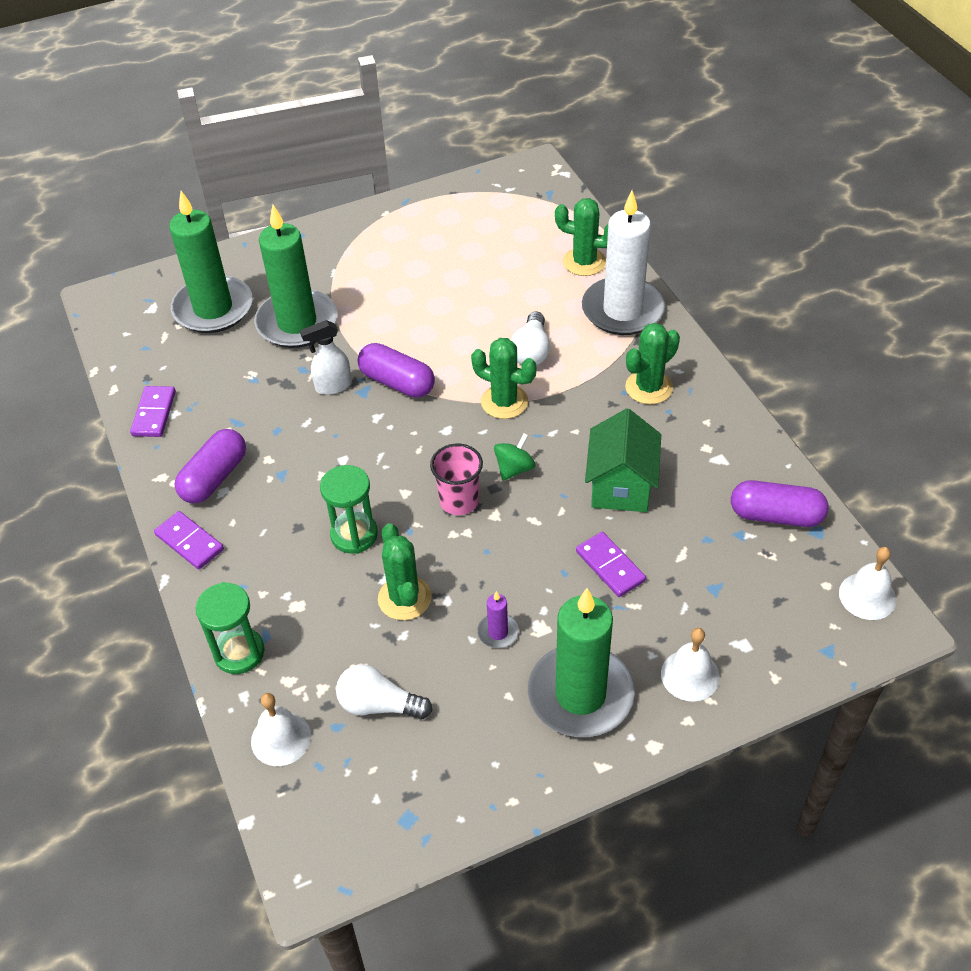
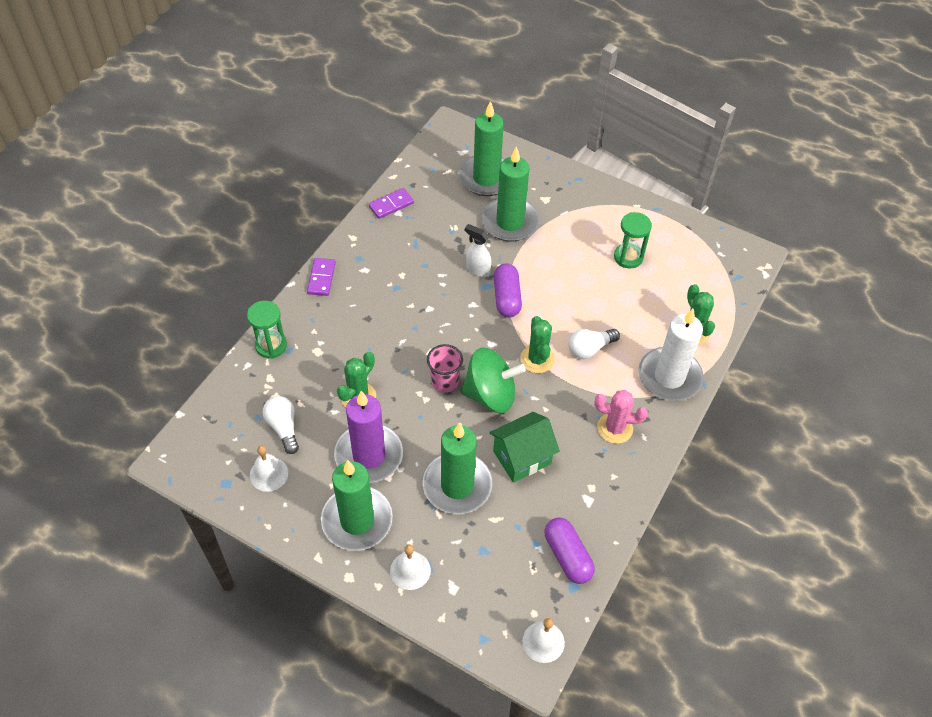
camera: 50 degrees right, 5 degrees up
(214, 477) = (370, 260): purple capsule -> none
(281, 738) = (234, 397): white bell -> white bell (269, 474)
(354, 535) = (382, 347): green hourglass -> green hourglass (628, 257)
(498, 632) = (369, 455): purple candle -> purple candle, size x2.46
(514, 468) = (490, 395): green spinning top -> green spinning top, size x2.07
(610, 566) = (457, 485): purple domino -> green candle
(648, 387) = (614, 428): green cactus -> pink cactus

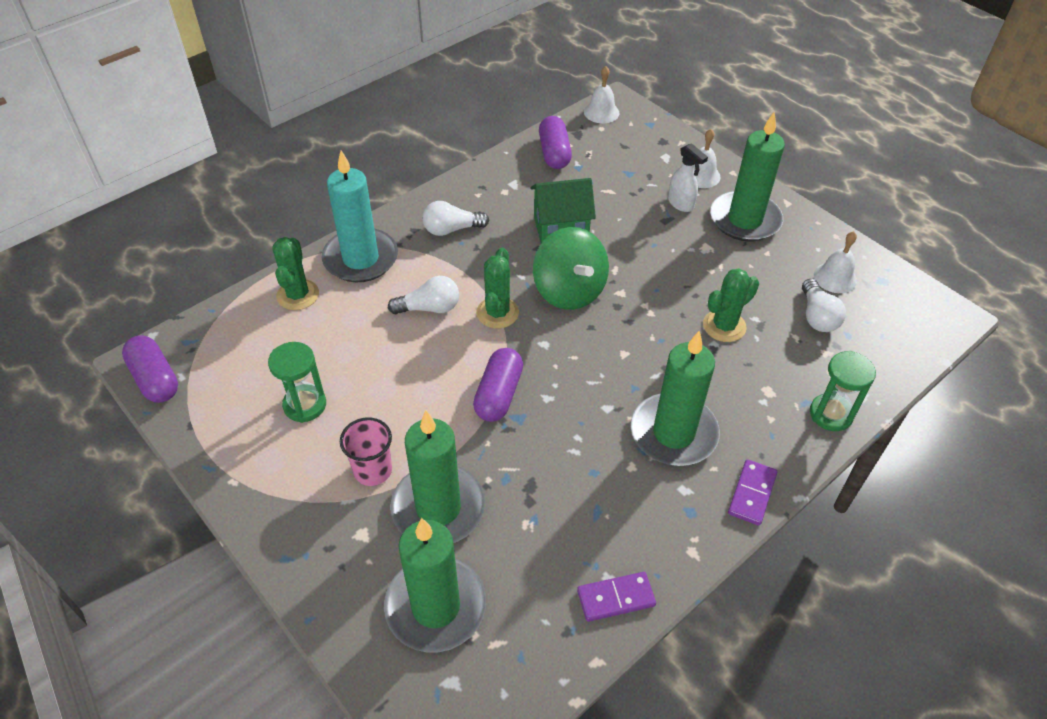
camera: 160 degrees left, 5 degrees down
(369, 455) = (722, 268): purple candle -> none
(444, 382) = (617, 317): pink cup -> pink cup (373, 470)
(457, 485) = (636, 223): green candle -> green candle (673, 433)
(477, 269) = (520, 444): white spray bottle -> white spray bottle (681, 204)
(490, 395) = (569, 291): green spinning top -> green spinning top turned 135 degrees counterclockwise
(614, 428) = (451, 229): pink cactus -> white light bulb
(669, 377) = (360, 259): white candle -> turquoise candle
(735, 247) = (155, 379): none -> purple capsule

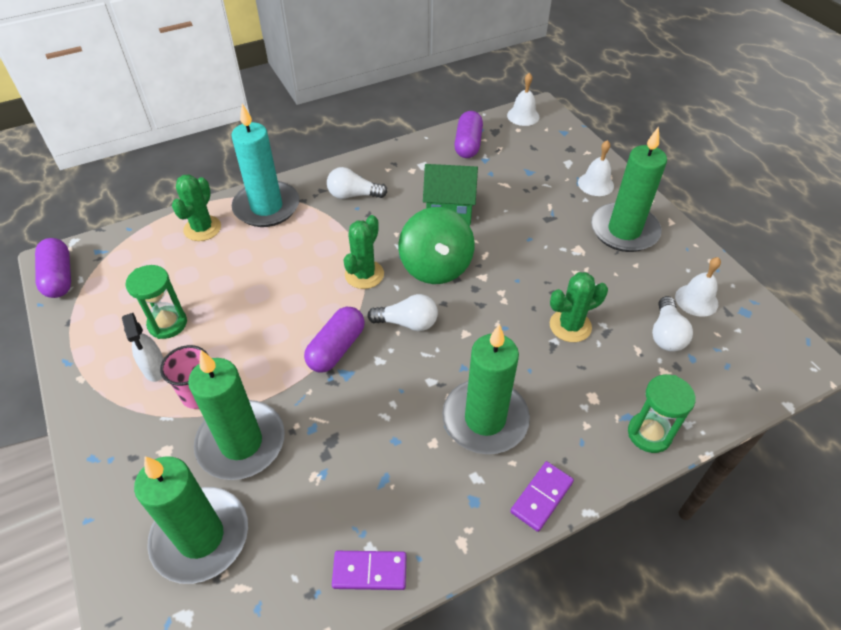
camera: 15 degrees right, 0 degrees up
(429, 308) = (307, 259): white light bulb -> white light bulb (407, 323)
(681, 204) = (567, 206): white spray bottle -> white spray bottle (155, 369)

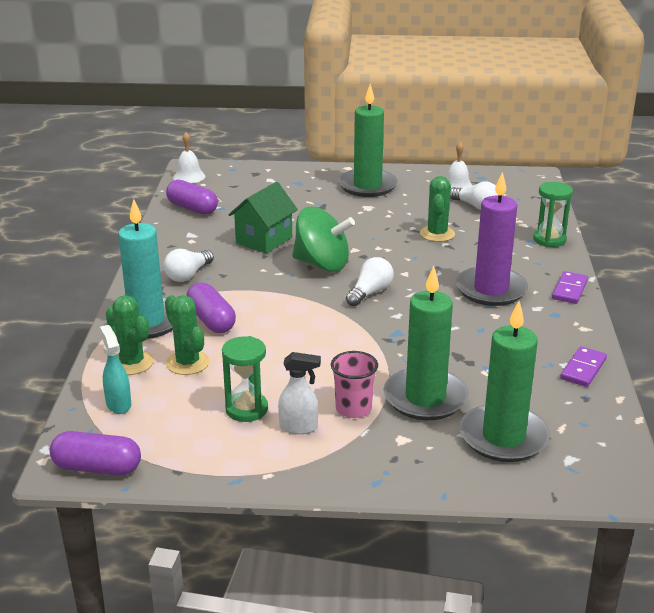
camera: 60 degrees left, 20 degrees down
(143, 249) = (118, 404): none -> turquoise spray bottle
(336, 348) = (366, 330): purple capsule -> purple capsule (211, 320)
(364, 274) = (295, 296): green cactus -> green cactus (187, 363)
(485, 419) = (491, 290): green candle -> purple candle
(542, 497) = (569, 290): purple domino -> purple domino turned 45 degrees clockwise
(595, 184) = (307, 178): white bell -> none

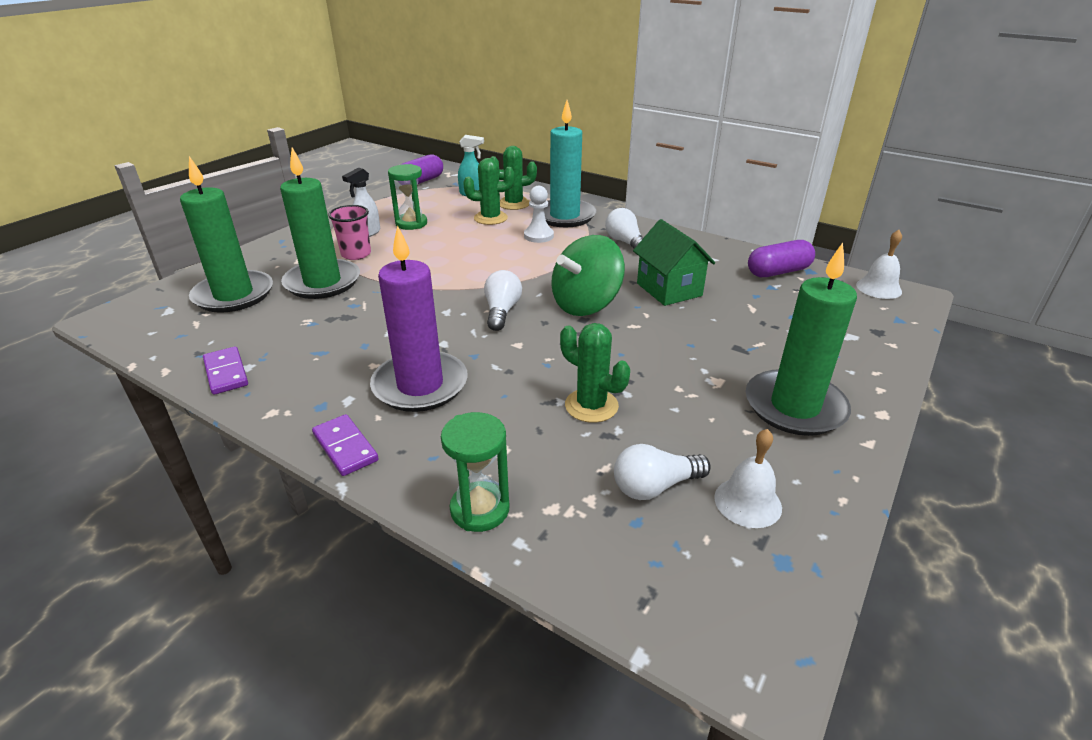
camera: 120 degrees right, 5 degrees up
(211, 320) = (538, 236): purple capsule -> white pawn
(370, 293) = (502, 311): white light bulb -> white light bulb turned 150 degrees counterclockwise

